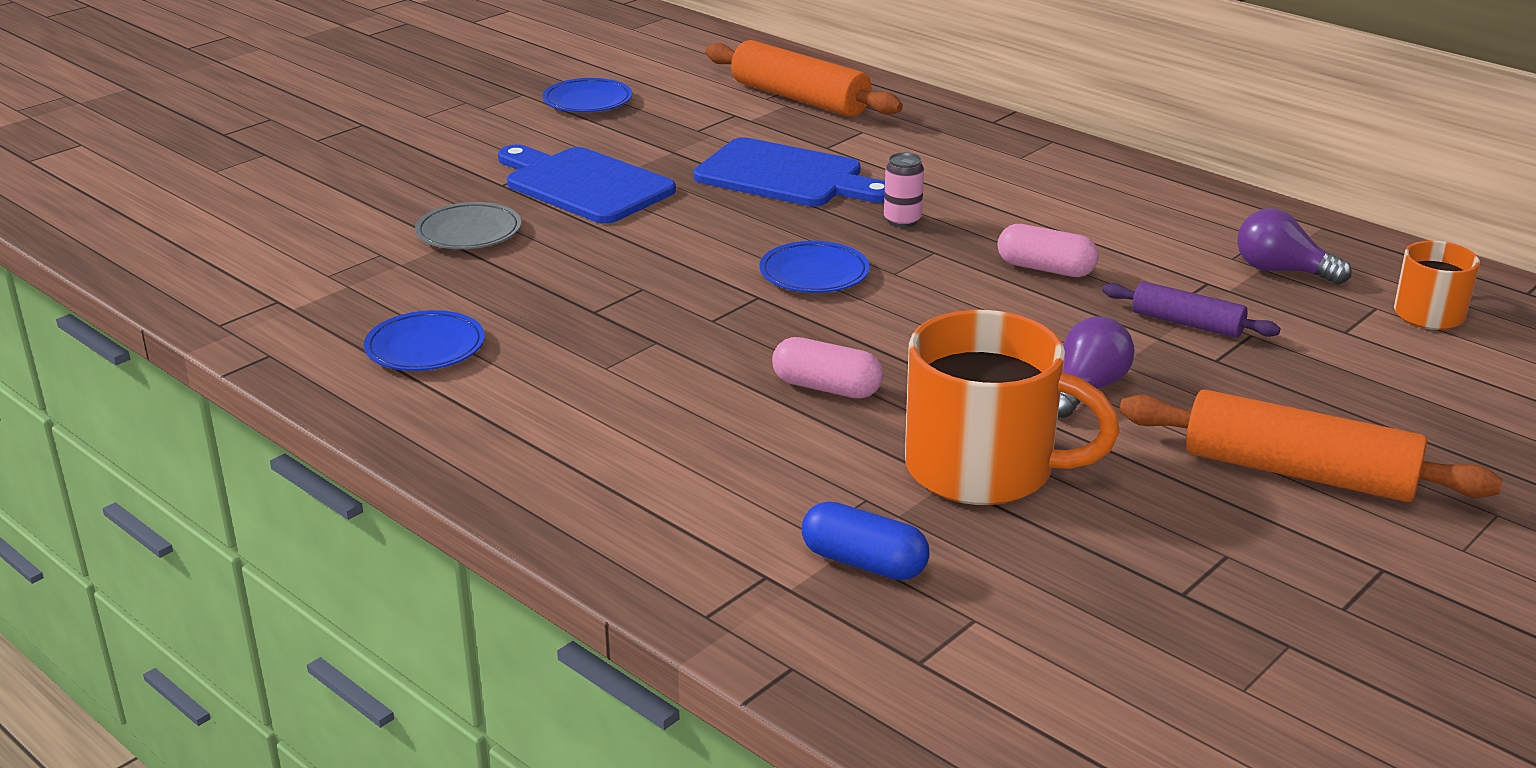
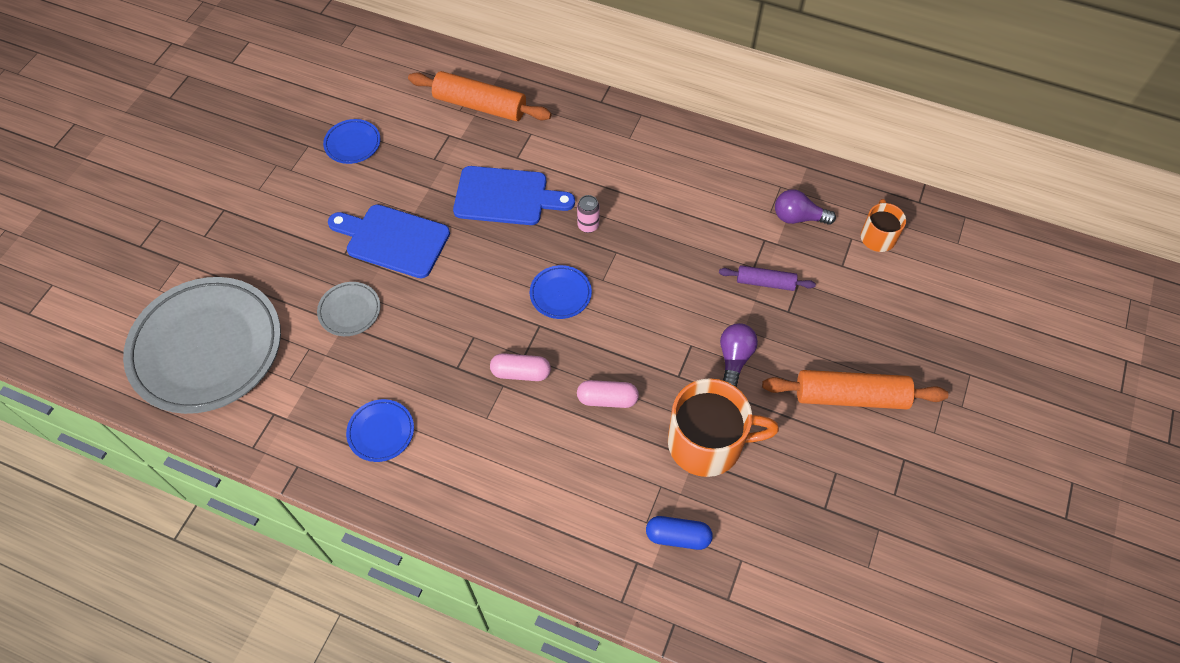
camera: 20 degrees left, 30 degrees up
(235, 228) = (207, 348): none -> grey plate
(1045, 269) = (679, 252): pink capsule -> pink capsule (521, 373)

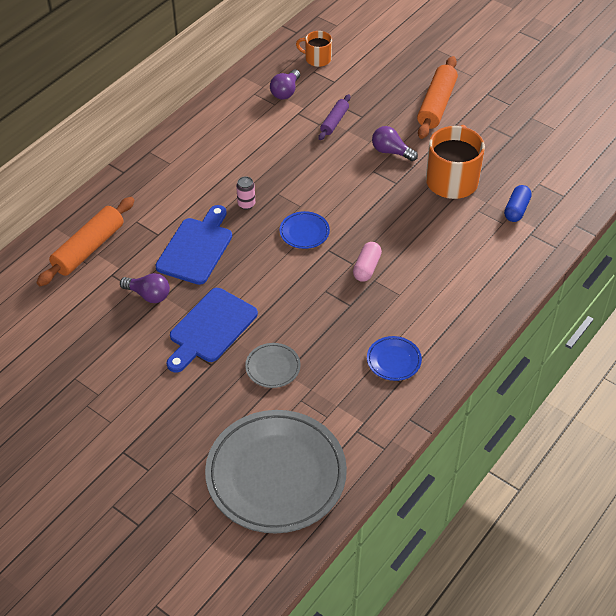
camera: 75 degrees left, 10 degrees down
(352, 144) = (89, 344): blue plate -> none
(428, 173) = (148, 295): none -> purple light bulb
(607, 399) = (403, 224): pink capsule -> none

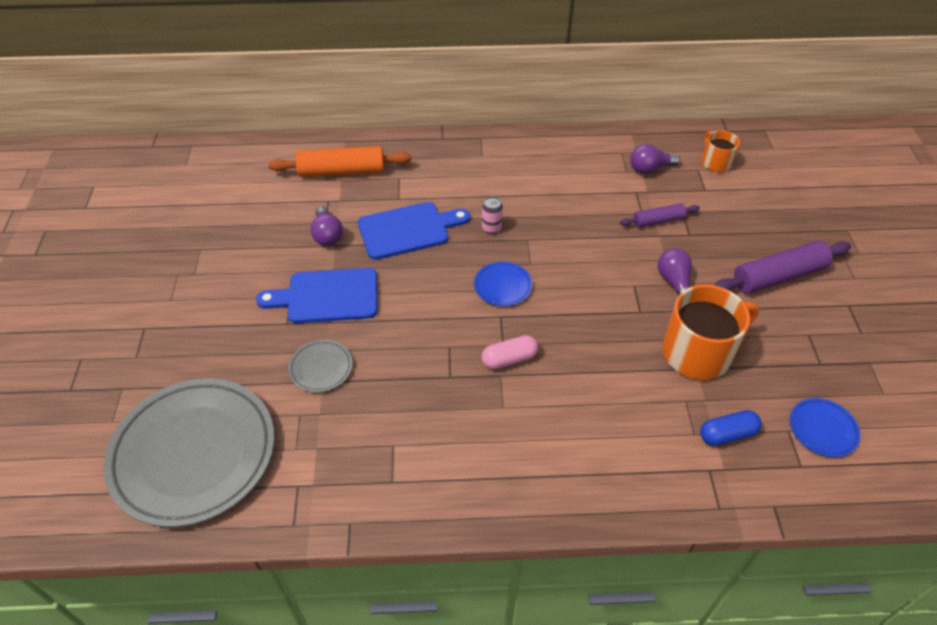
camera: 50 degrees right, 0 degrees up
(394, 360) = (414, 458): blue plate -> blue plate (822, 429)
(437, 105) = (778, 276): orange rolling pin -> purple rolling pin

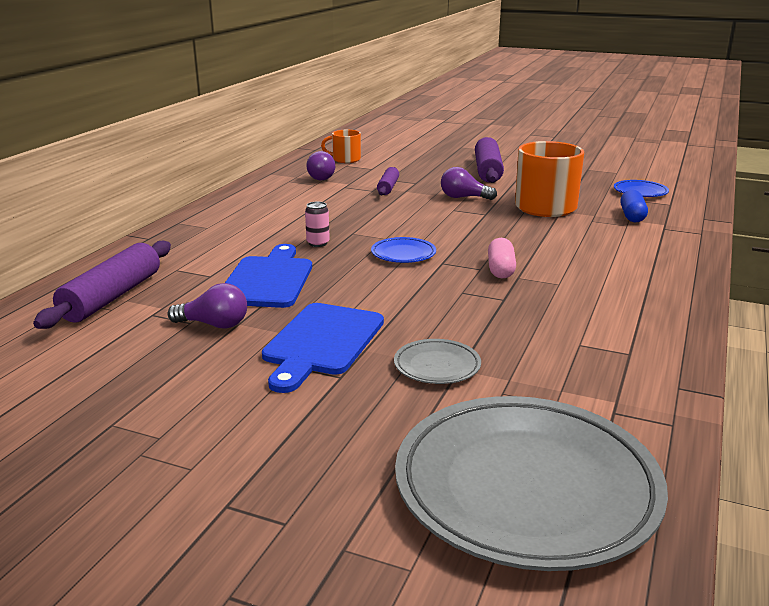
camera: 65 degrees left, 25 degrees down
(342, 171) = (112, 297): orange rolling pin -> purple rolling pin

